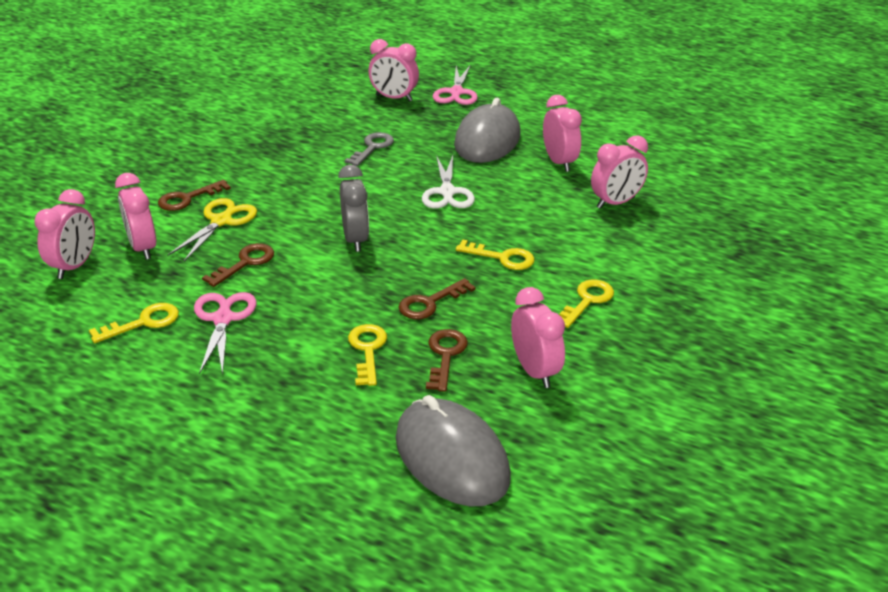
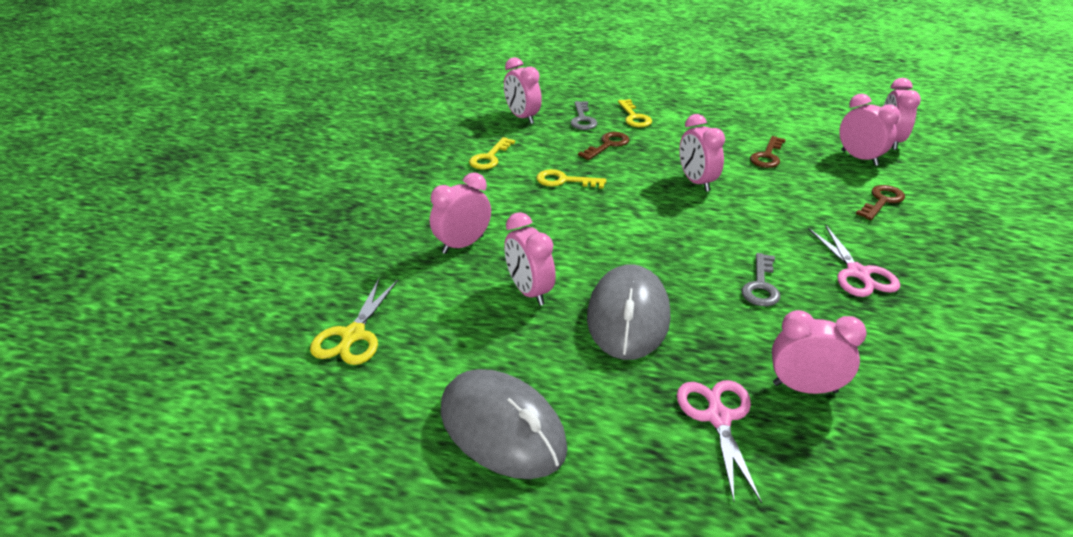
camera: 170 degrees right, 0 degrees up
(143, 322) = (792, 116): yellow key -> none
(221, 221) = (825, 185): yellow scissors -> yellow scissors (353, 335)
(223, 318) = (743, 123): pink scissors -> pink scissors (858, 273)
(355, 239) = (696, 182): grey clock -> pink clock
(445, 355) = (582, 119): brown key -> grey key
(447, 192) = (641, 236): white scissors -> none
(451, 457) = (560, 82): grey mouse -> grey mouse (502, 428)

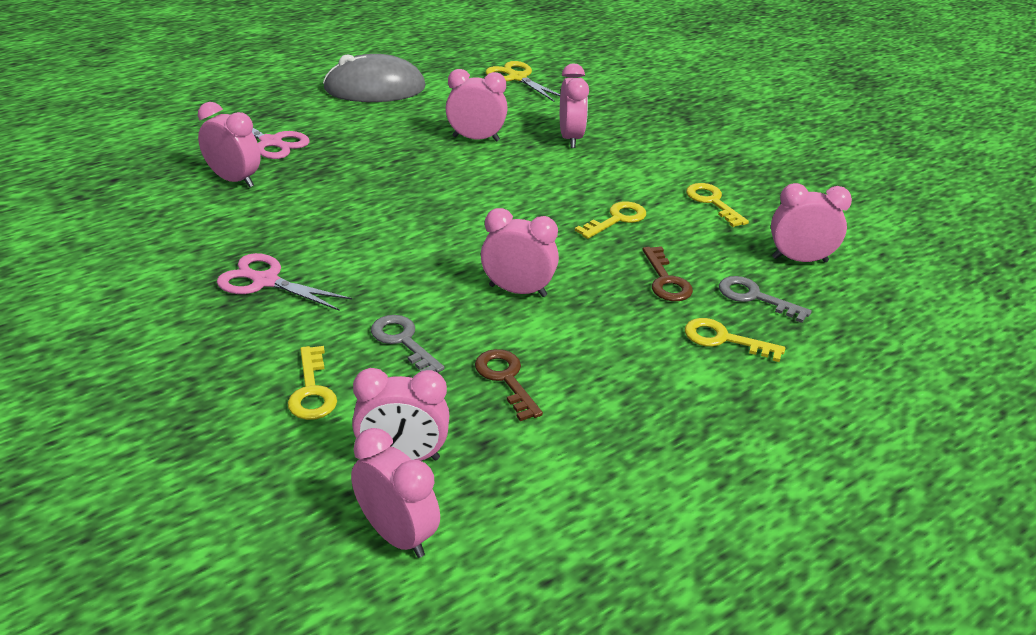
camera: 125 degrees right, 0 degrees up
(628, 317) = (393, 158): grey mouse -> none
(761, 286) = (333, 226): grey key -> grey key (403, 341)
(804, 388) = (234, 180): pink clock -> pink clock turned 105 degrees counterclockwise
(882, 201) = (312, 391): brown key -> yellow key

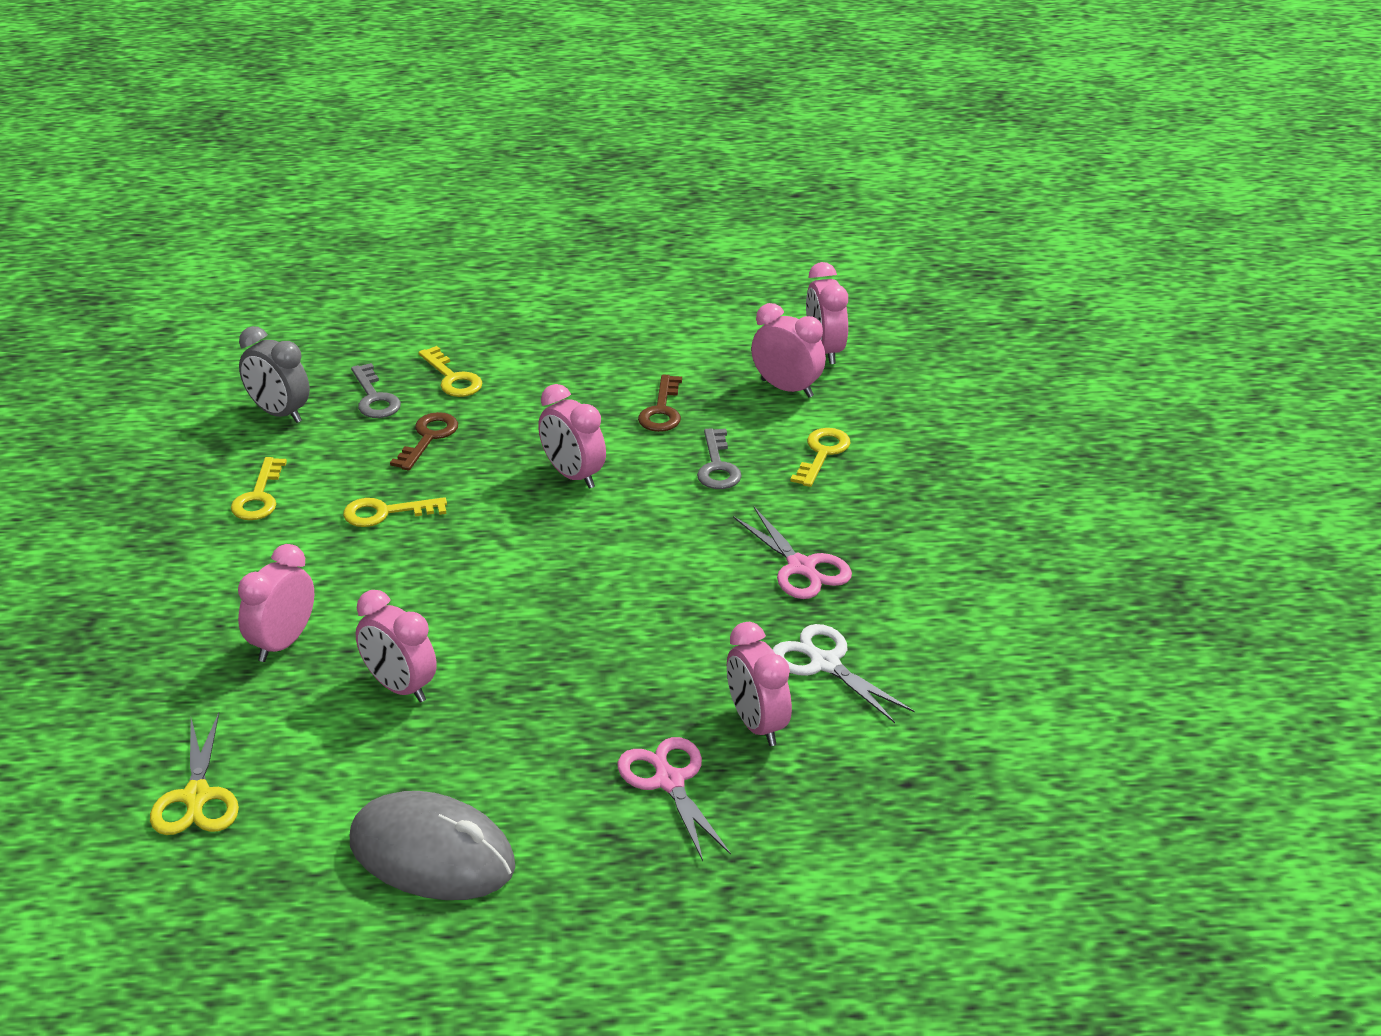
camera: 145 degrees left, 0 degrees up
(207, 224) = (824, 663): none -> white scissors
(799, 259) = (279, 413): pink clock -> grey clock

